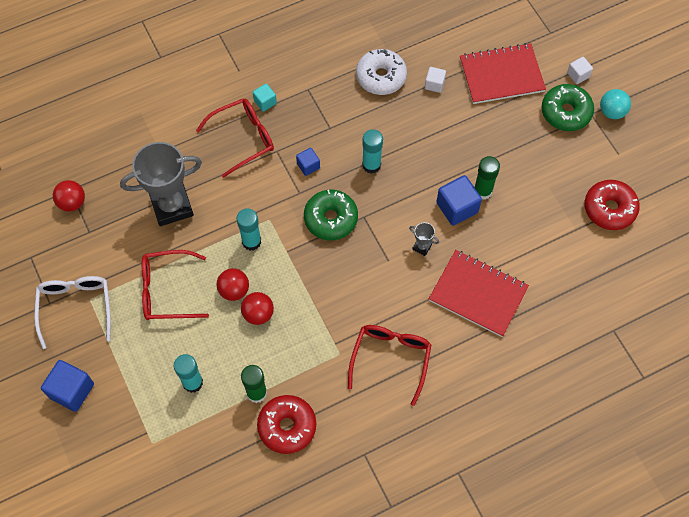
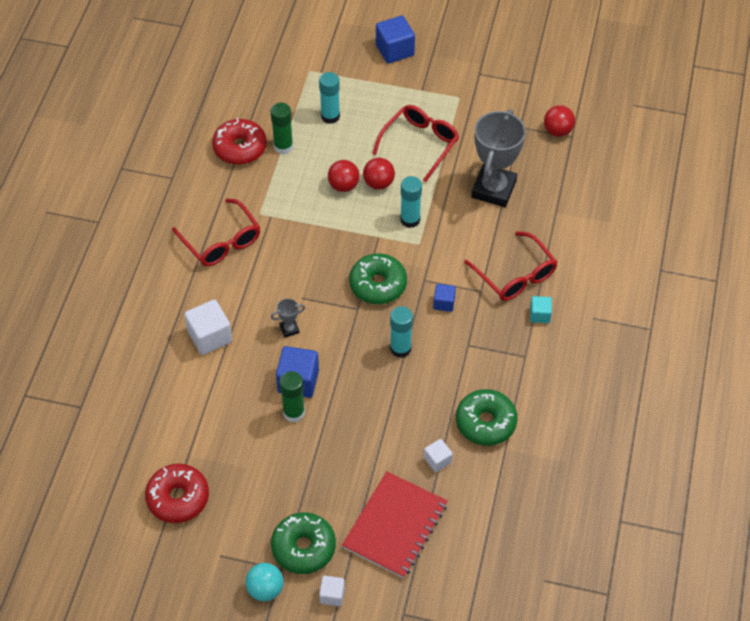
camera: 130 degrees right, 10 degrees down
(75, 307) = (460, 85): white glasses -> none
(243, 138) = (515, 275): red glasses -> red glasses turned 45 degrees counterclockwise
(381, 77) = (485, 422): white donut -> green donut
(478, 294) = (210, 336): red notebook -> white cube

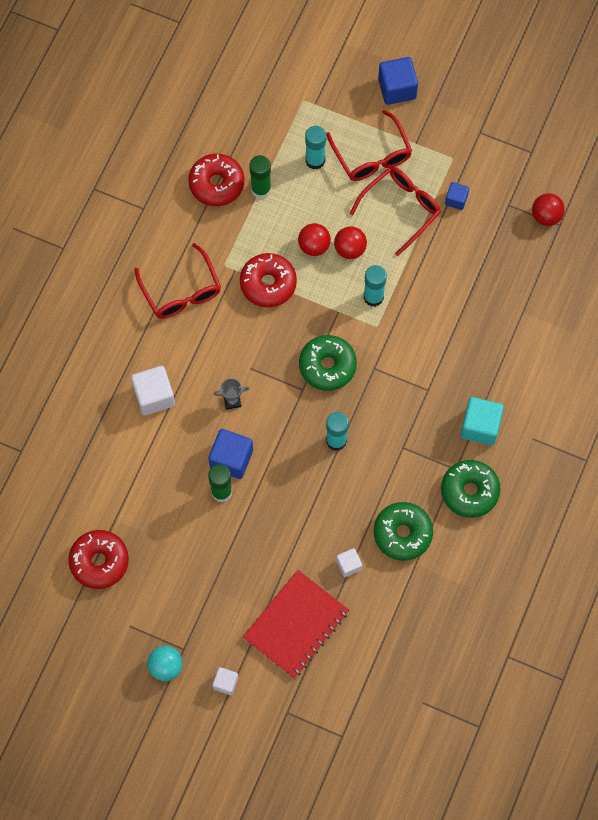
camera: 10 degrees right, 15 degrees up
(303, 547) = (207, 632): green donut -> green donut (469, 491)
(305, 223) = (268, 284): none -> red donut
(444, 303) = (388, 397): blue cube -> blue cube (456, 200)
(493, 189) = (465, 275): grey trophy -> none
(515, 275) = (465, 378): red glasses -> red glasses (372, 155)
(540, 315) = (480, 426): turquoise cube -> turquoise cube, size x1.76

